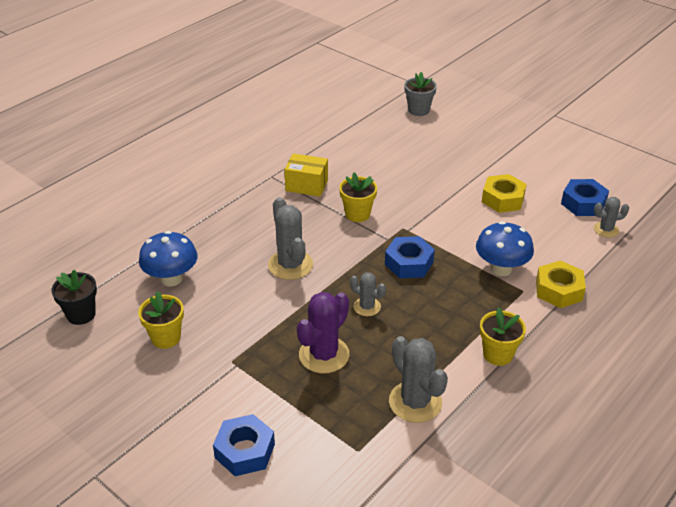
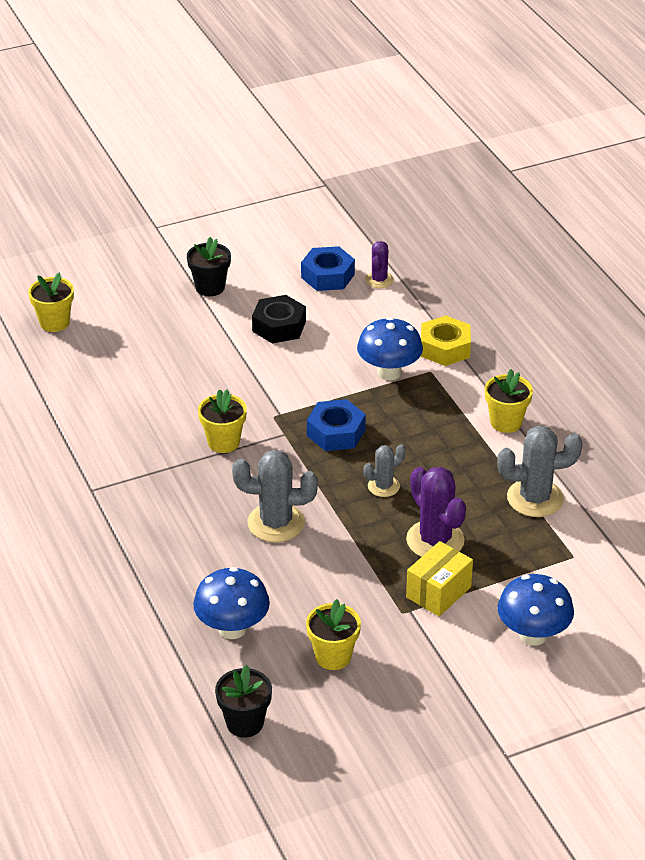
camera: 65 degrees left, 0 degrees up
(245, 451) = (533, 635): blue nut -> blue mushroom
(306, 185) = (136, 465): yellow box -> yellow box (438, 592)
(418, 110) = (54, 322): grey flower pot -> yellow flower pot
(503, 199) = (279, 326): yellow nut -> black nut
(514, 156) = (210, 287): none -> black flower pot
(606, 230) = (379, 280): grey cactus -> purple cactus

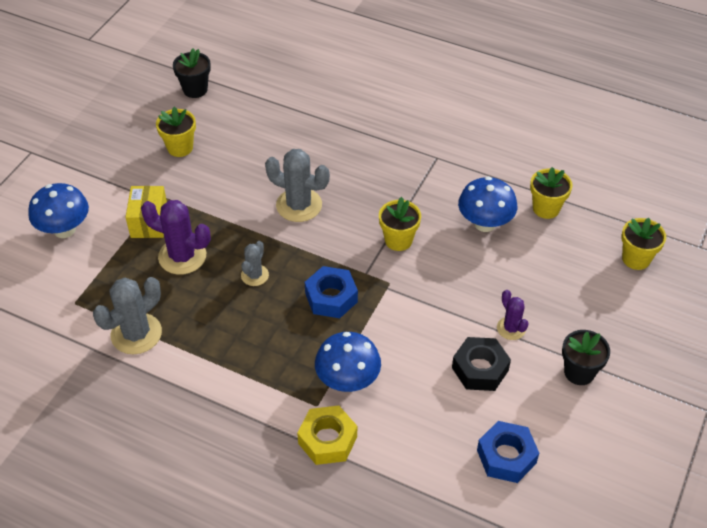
camera: 140 degrees right, 10 degrees up
(232, 628) = (254, 129): blue mushroom -> blue mushroom (485, 223)
(276, 523) = (299, 205): grey cactus -> grey cactus turned 60 degrees clockwise
(379, 280) = (459, 485): purple cactus -> purple cactus (511, 328)
(506, 422) = (212, 392): yellow flower pot -> yellow flower pot (546, 208)

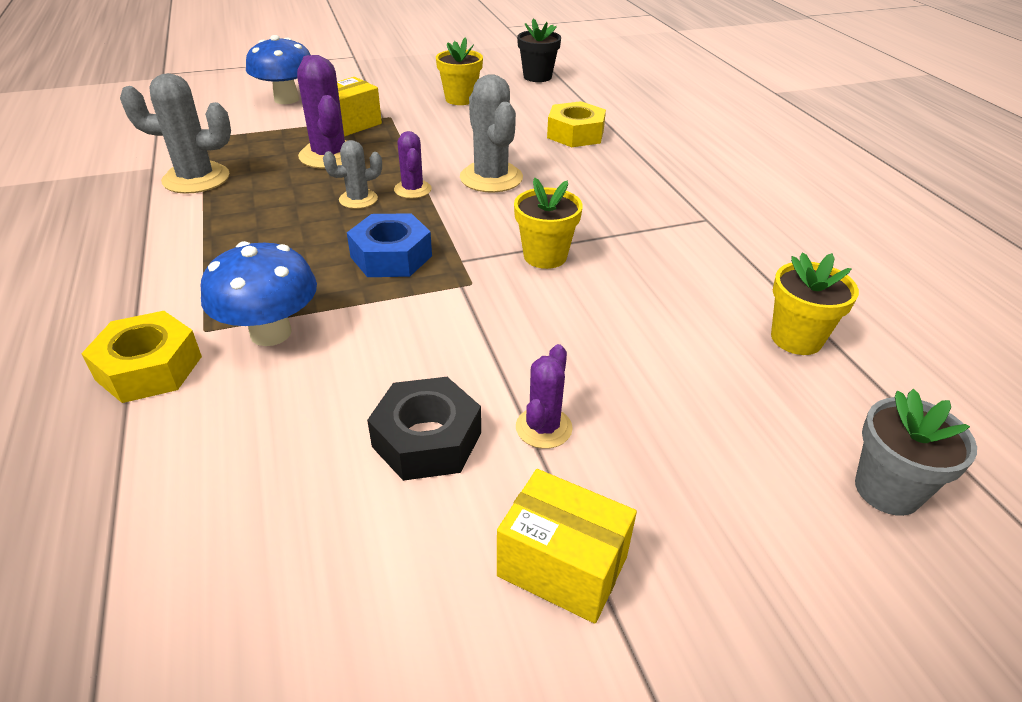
camera: 45 degrees right, 10 degrees down
(271, 246) = (412, 189): none -> purple cactus
(293, 133) = (575, 134): none -> yellow nut
(485, 223) = (679, 303): blue mushroom -> none
(506, 456) = (274, 579): blue nut -> none
(579, 372) = (562, 566): black flower pot -> yellow box
(636, 259) = (887, 490): yellow flower pot -> grey flower pot

